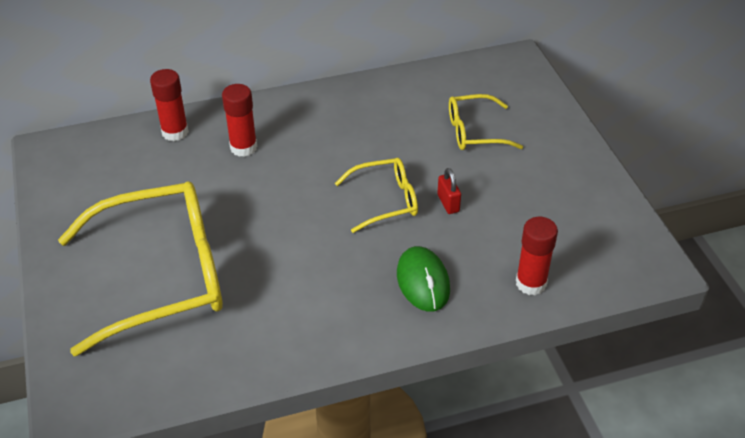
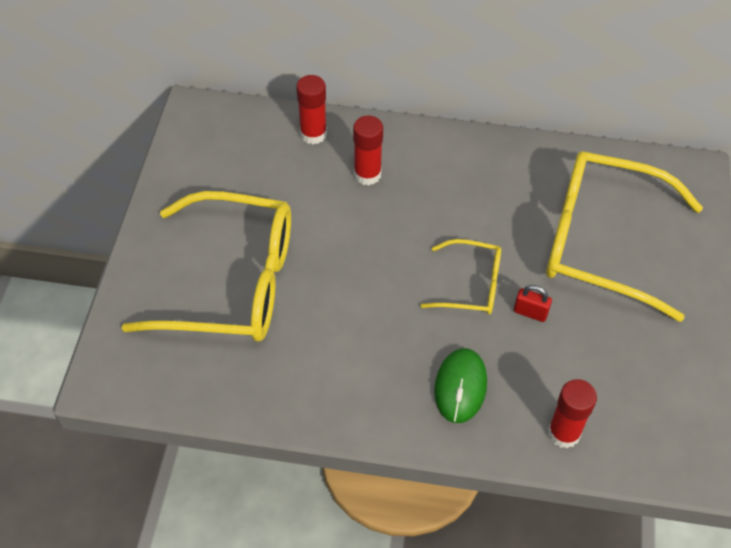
camera: 25 degrees right, 10 degrees up
(448, 203) = (530, 312): red padlock -> red padlock turned 75 degrees counterclockwise
(474, 132) = (601, 242): yellow glasses -> yellow glasses, size x2.01

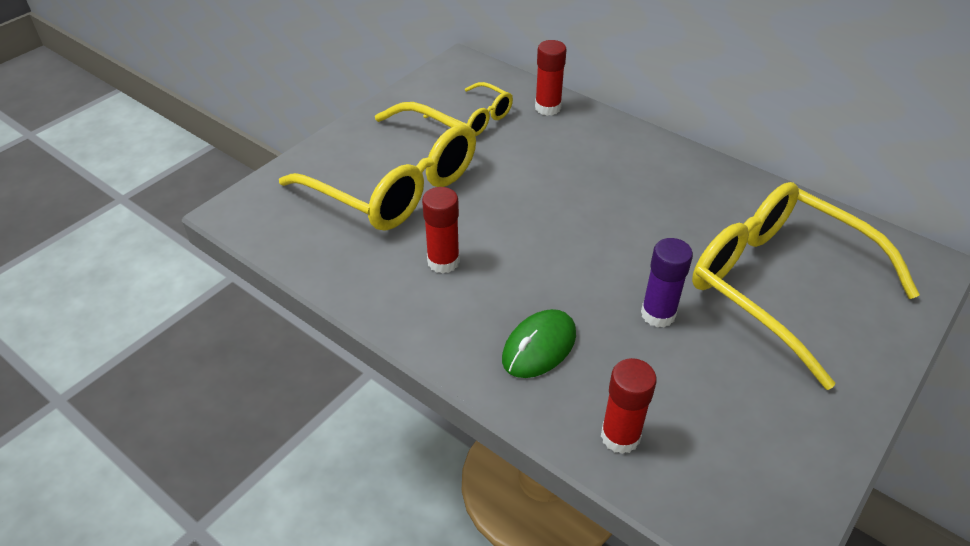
camera: 30 degrees right, 10 degrees down
(367, 174) = (574, 150): red glue stick -> red glue stick (443, 261)
(471, 285) = (612, 268): yellow glasses -> yellow glasses (475, 119)
(530, 312) = (658, 314): red padlock -> purple glue stick

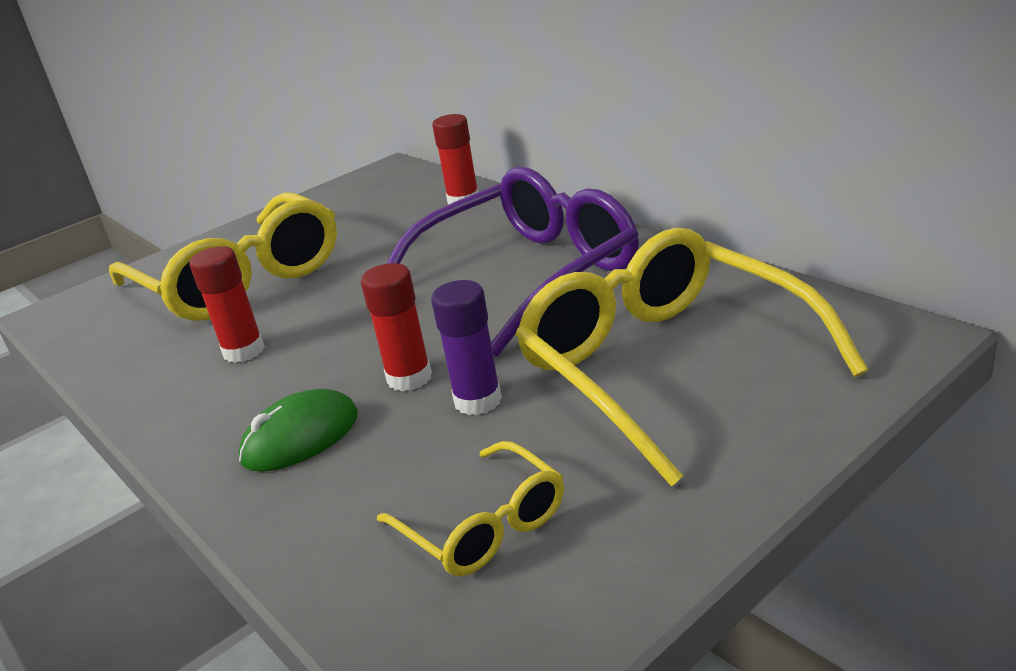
camera: 15 degrees right, 15 degrees down
(475, 119) = (372, 216): yellow glasses -> yellow glasses (484, 526)
(620, 436) = (343, 541): red glue stick -> red glue stick (409, 378)
(639, 193) = (528, 275): none -> purple glasses

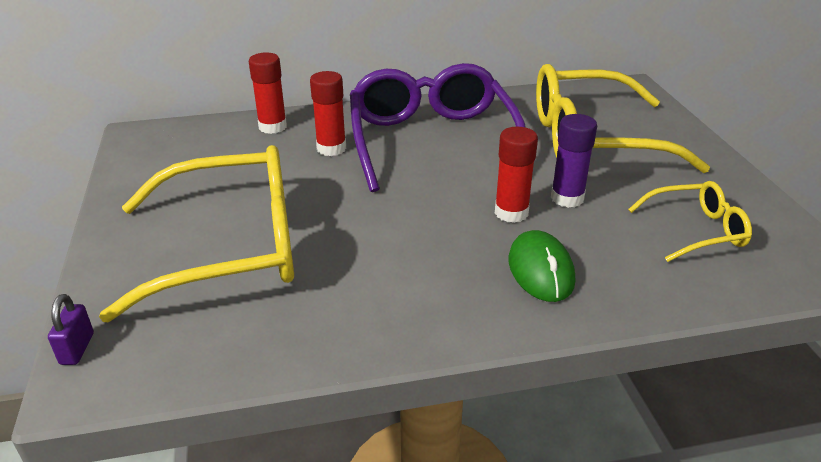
camera: 65 degrees left, 5 degrees up
(86, 292) = (77, 349): none -> purple padlock
(244, 351) = (375, 271): red glue stick -> red glue stick (331, 148)

